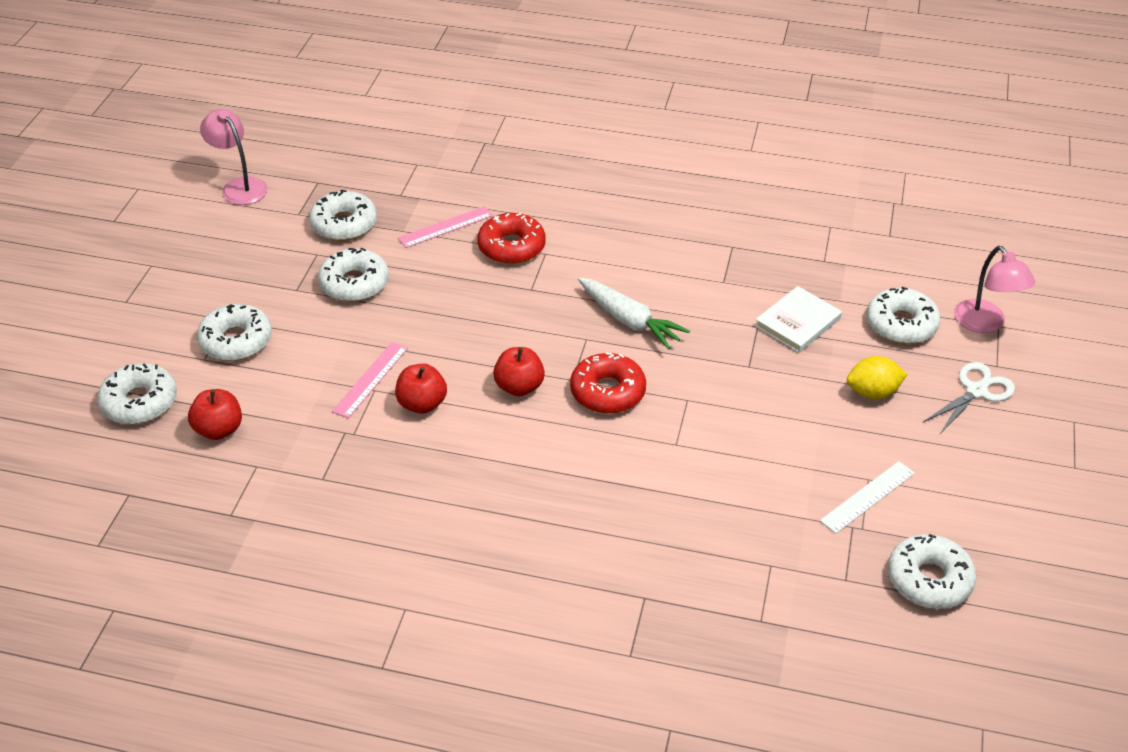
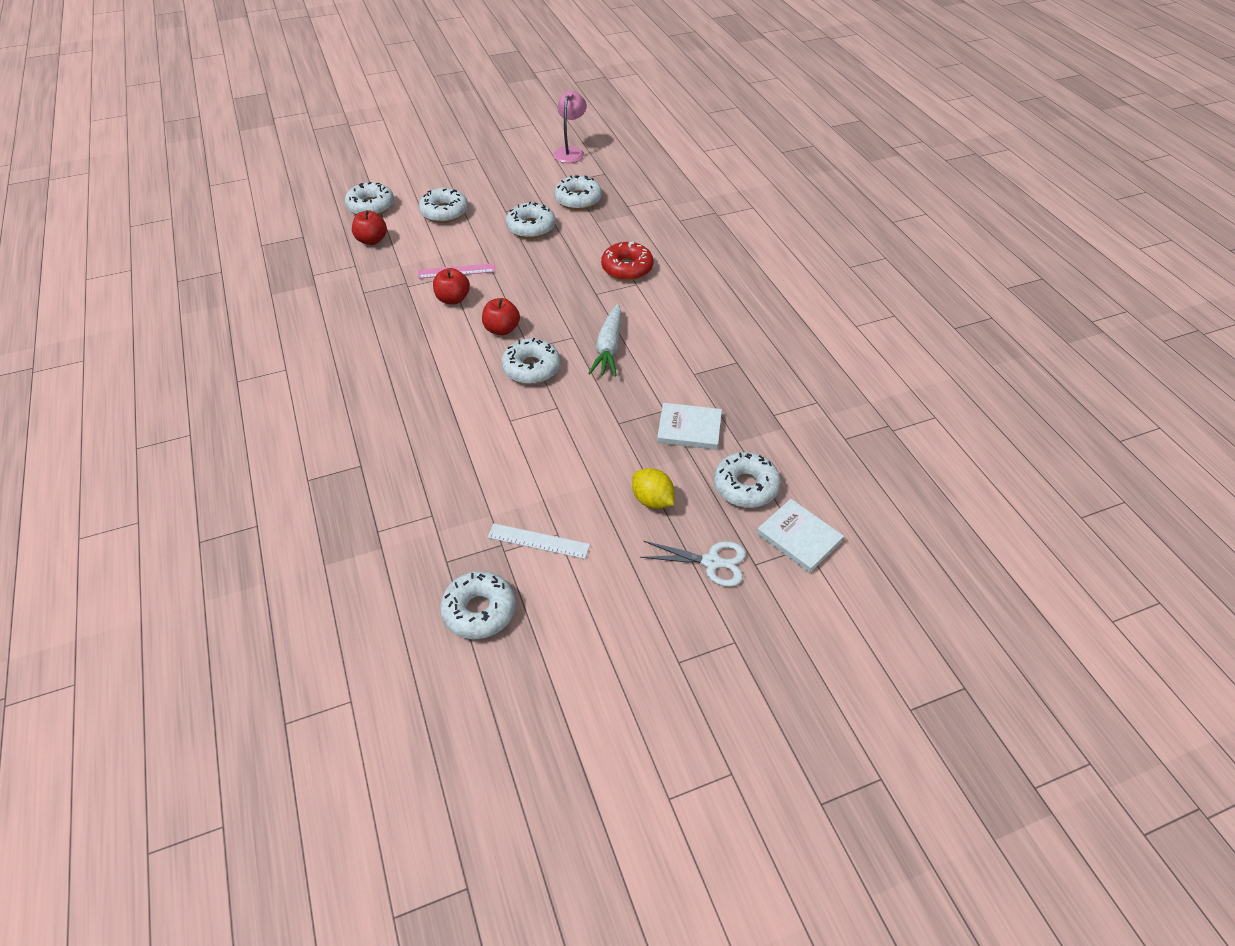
camera: 55 degrees right, 5 degrees up
(445, 227) = (617, 235): pink ruler -> none
(607, 392) = (531, 368): red donut -> white donut
(985, 324) = (799, 537): pink lamp -> white book

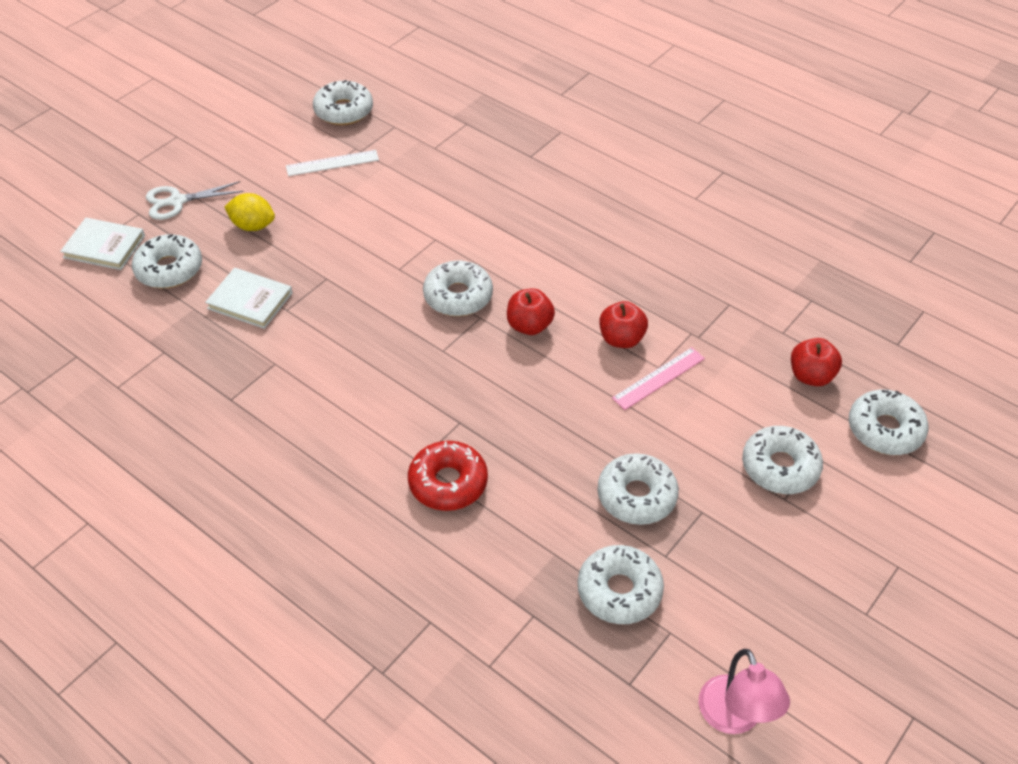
camera: 150 degrees right, 0 degrees up
(609, 348) = (391, 354): white carrot -> none
(689, 429) = (250, 301): white book -> white book turned 45 degrees clockwise

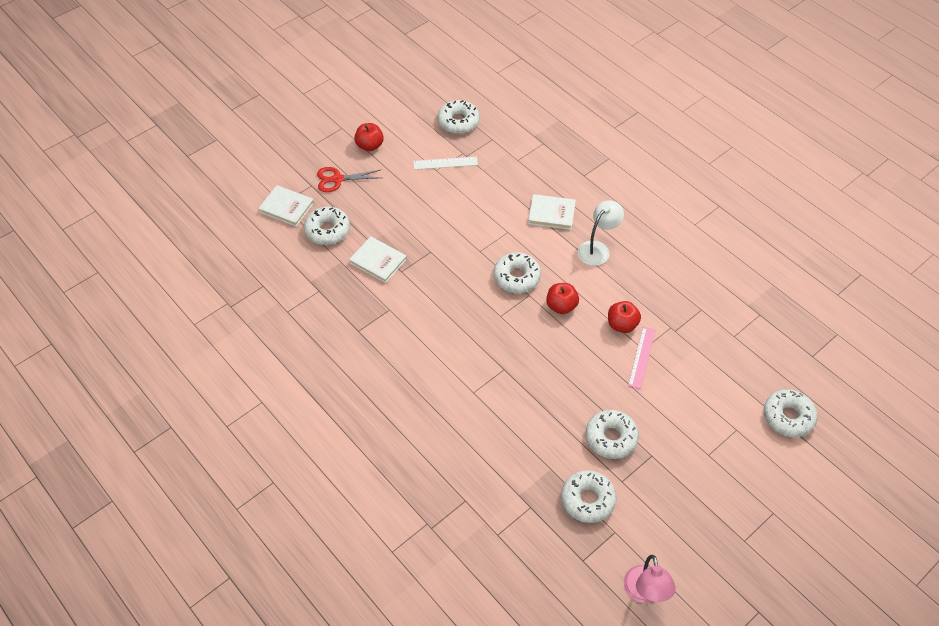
camera: 10 degrees right, 5 degrees up
(177, 201) = (337, 179): white scissors -> red scissors
(253, 226) = (386, 205): yellow lemon -> none
(448, 483) = (490, 410): red donut -> none
(494, 209) = (551, 214): none -> white book
(567, 245) = (597, 249): none -> white lamp
(658, 378) = (641, 357): pink ruler -> pink ruler turned 45 degrees counterclockwise
(780, 467) = (710, 432): white donut -> none
(811, 376) = (746, 371): red apple -> red apple (370, 146)

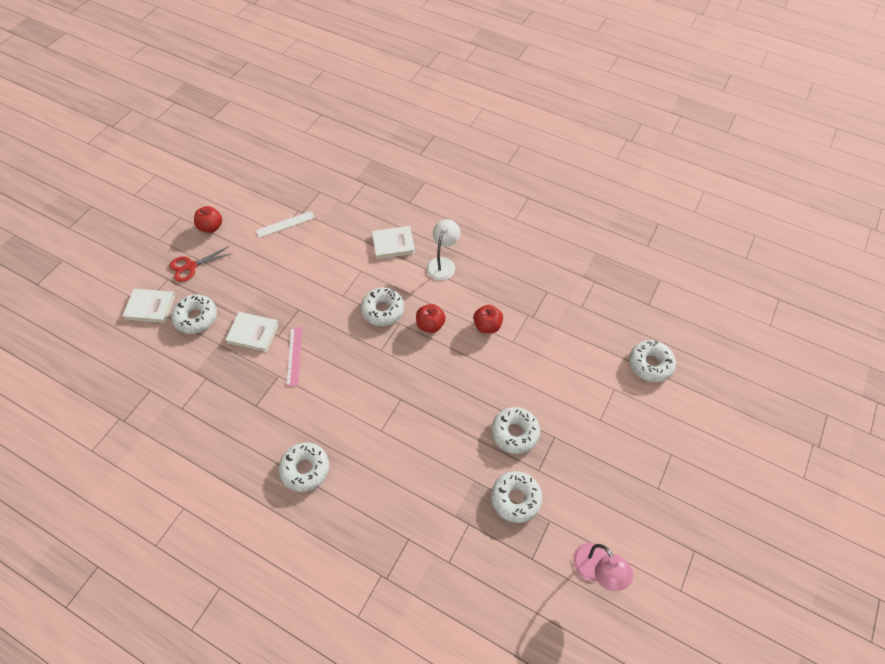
camera: 20 degrees left, 5 degrees up
(458, 122) = (285, 184): white donut -> white donut (305, 469)
(641, 357) = (514, 349): pink ruler -> pink ruler (294, 356)

